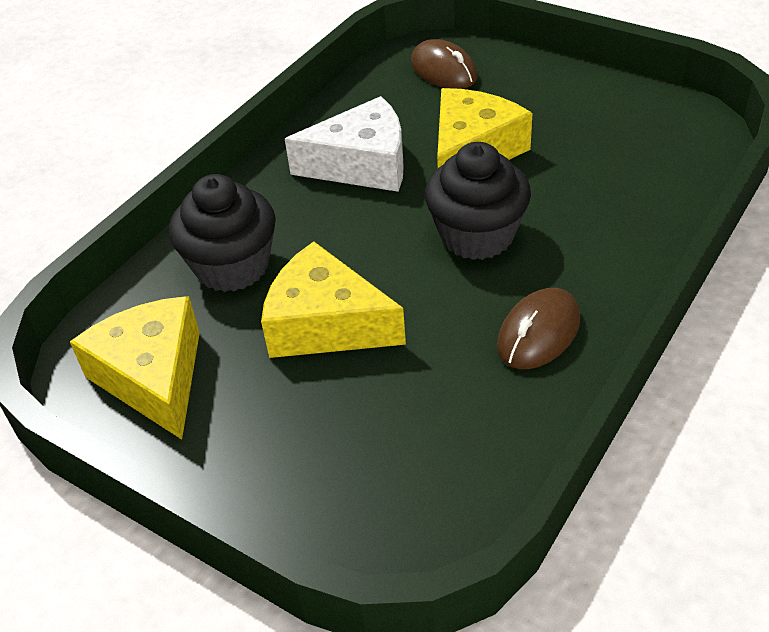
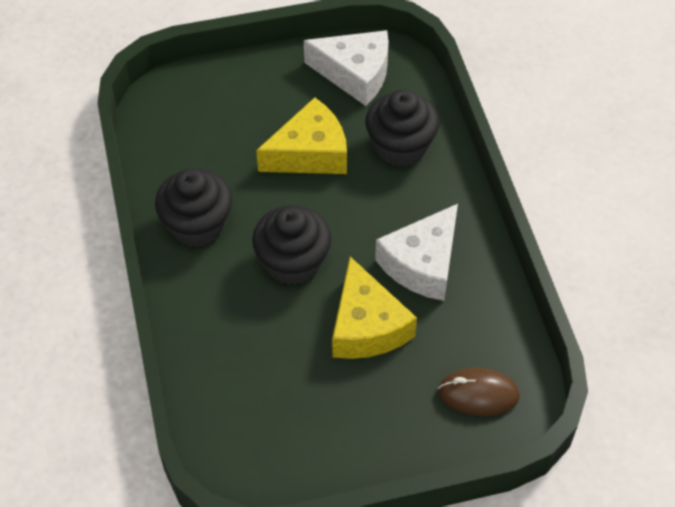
camera: 130 degrees right, 10 degrees up
(153, 377) = (355, 74): yellow cheese -> white cheese
(538, 333) = (197, 225): brown mouse -> black cupcake

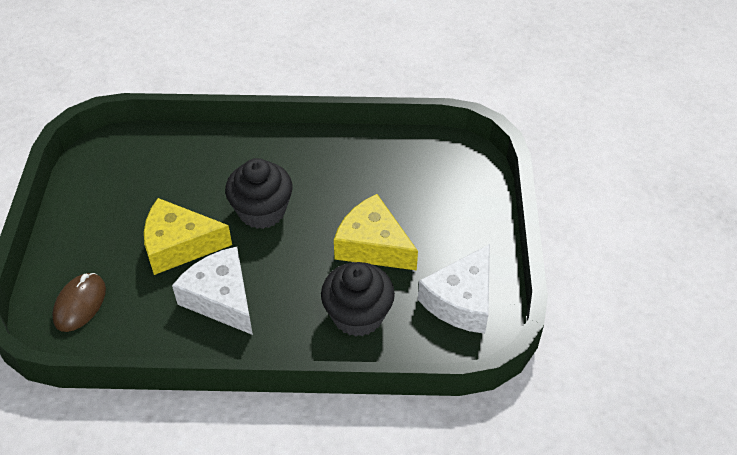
camera: 105 degrees right, 5 degrees down
(197, 225) = (323, 159): black cupcake -> none
(310, 153) = (373, 245): yellow cheese -> yellow cheese turned 135 degrees clockwise

